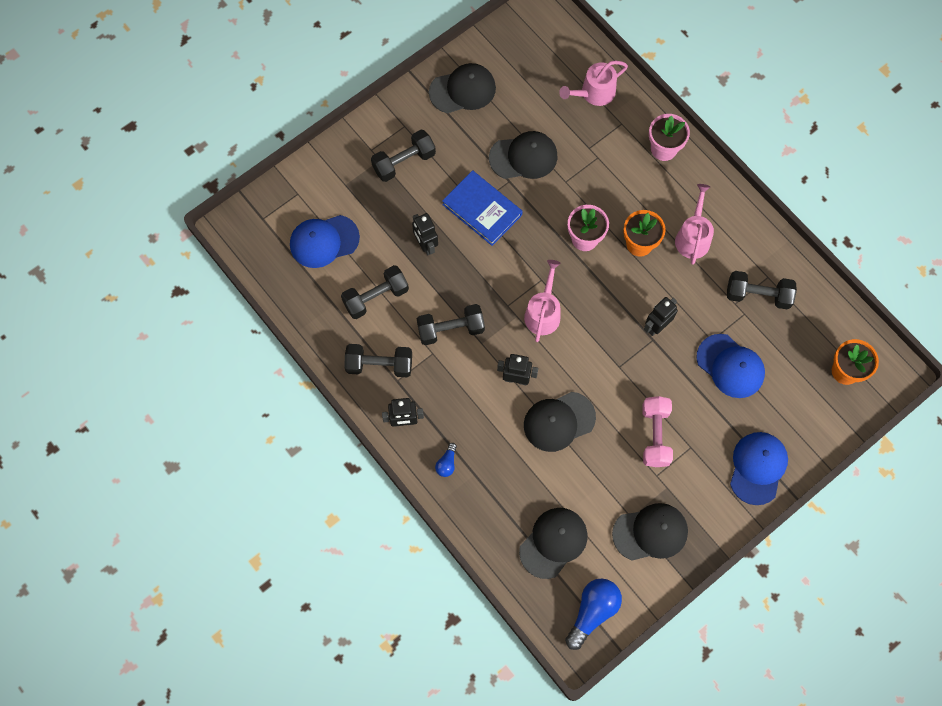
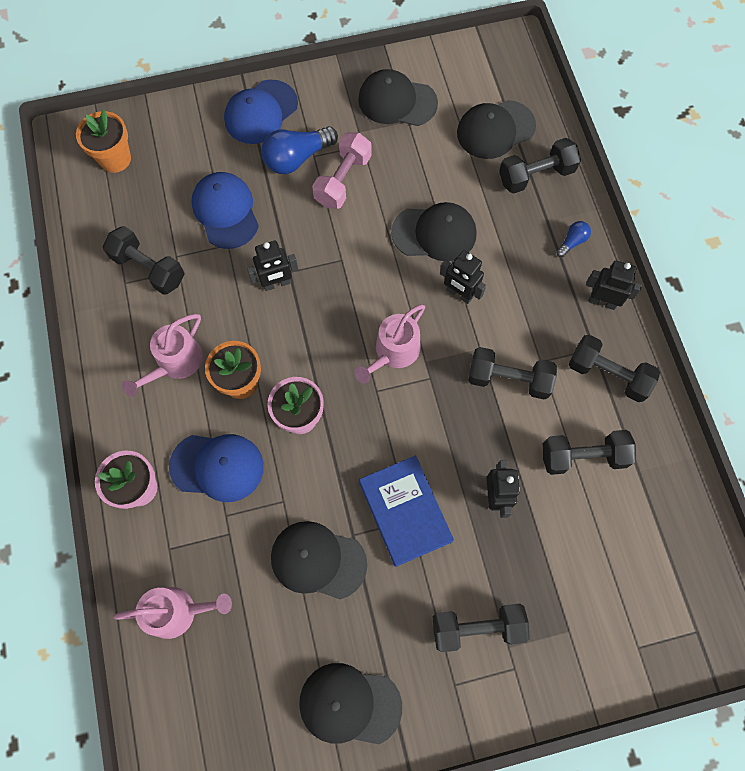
camera: 155 degrees left, 0 degrees up
(324, 241) = (624, 560): blue cap -> blue cap (217, 466)
(500, 512) = (536, 175): none -> black dumbbell
(592, 611) = (486, 62): blue light bulb -> blue light bulb (297, 158)

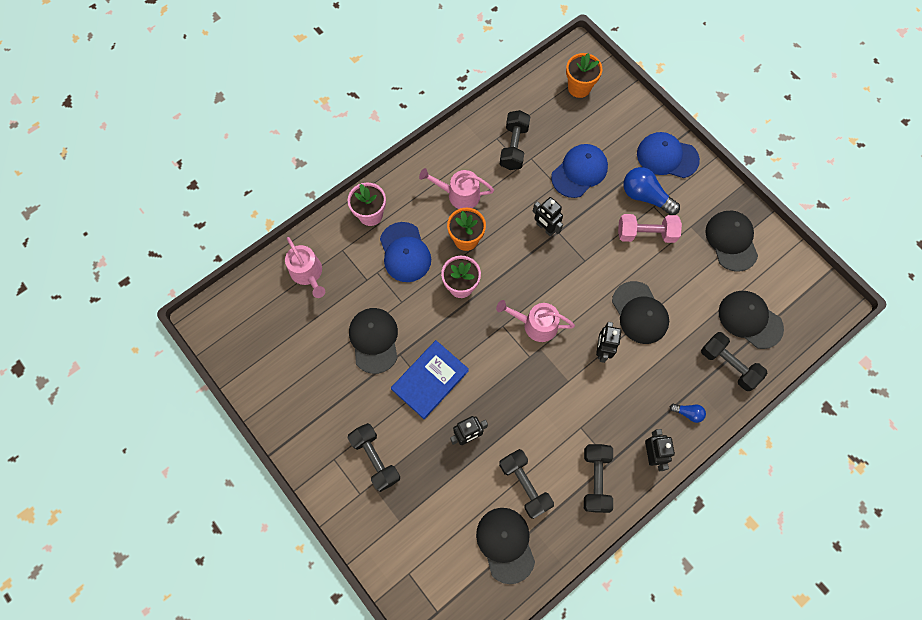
camera: 65 degrees right, 0 degrees up
(349, 704) = (296, 399): black cap -> black cap (505, 544)
(508, 379) = (555, 410): black dumbbell -> none

